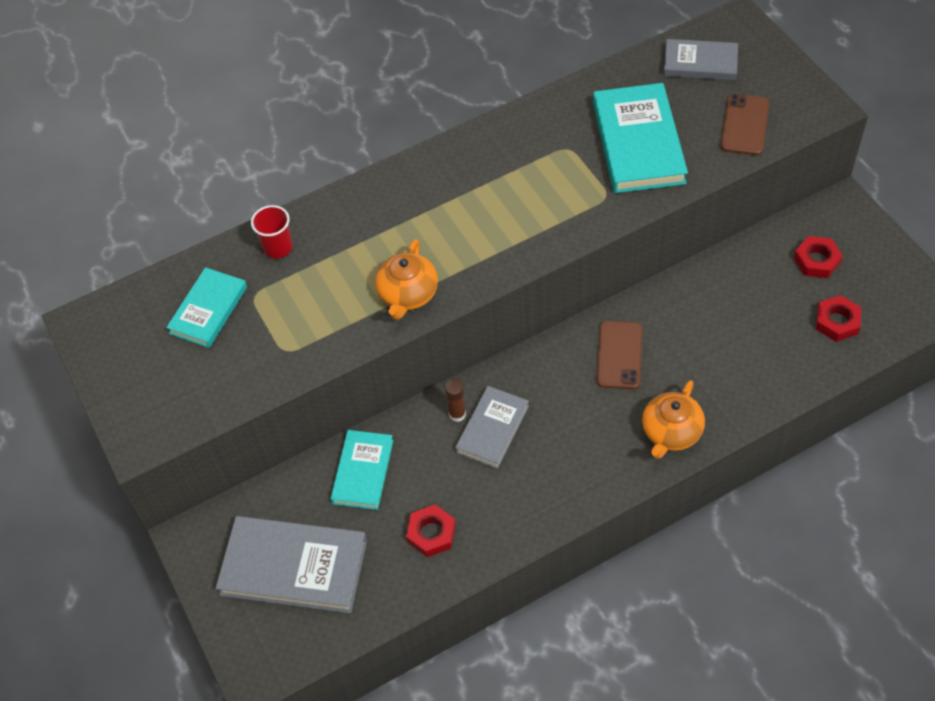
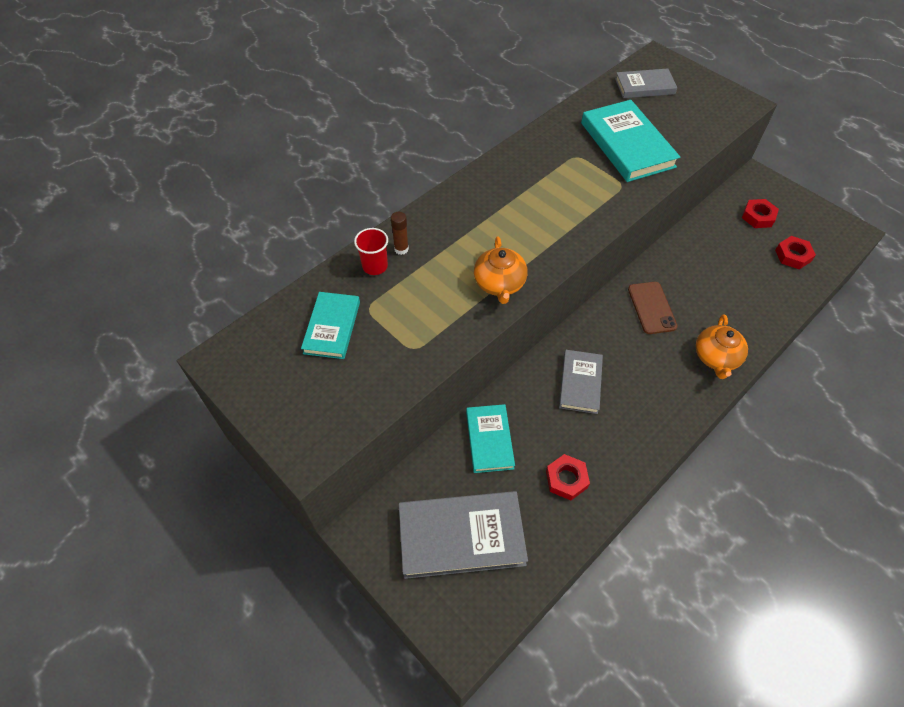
camera: 20 degrees left, 0 degrees up
(457, 414) = (547, 377): brown glue stick -> brown glue stick (401, 249)
(744, 125) = (697, 122): brown phone -> none

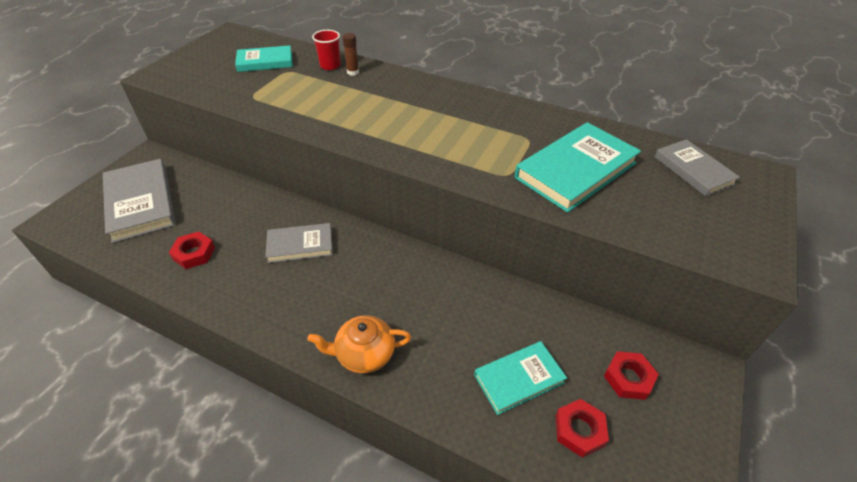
camera: 70 degrees right, 10 degrees down
(489, 440) = (230, 200): turquoise book -> turquoise book (519, 379)
(499, 284) = (333, 123): orange teapot -> none
(651, 308) = (415, 285): brown phone -> none

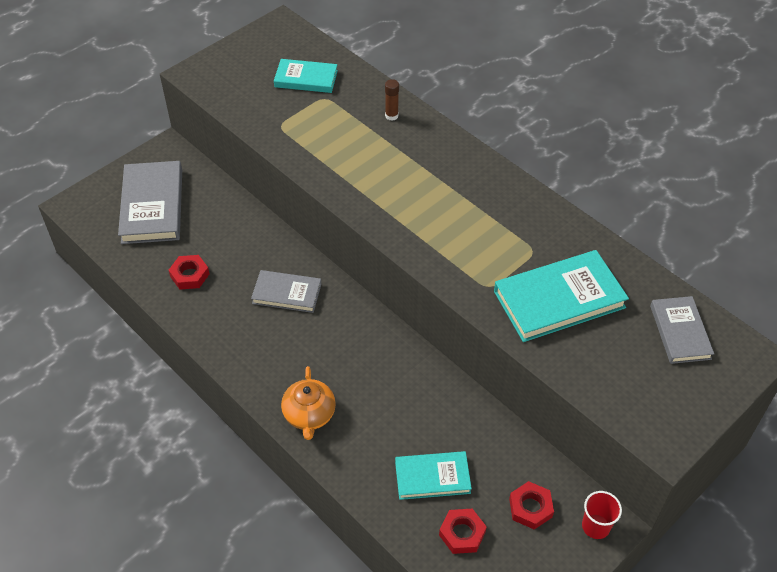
camera: 20 degrees right, 5 degrees up
(330, 65) = (371, 100): red cup -> red cup (595, 526)
(364, 354) = (309, 415): orange teapot -> orange teapot turned 105 degrees counterclockwise

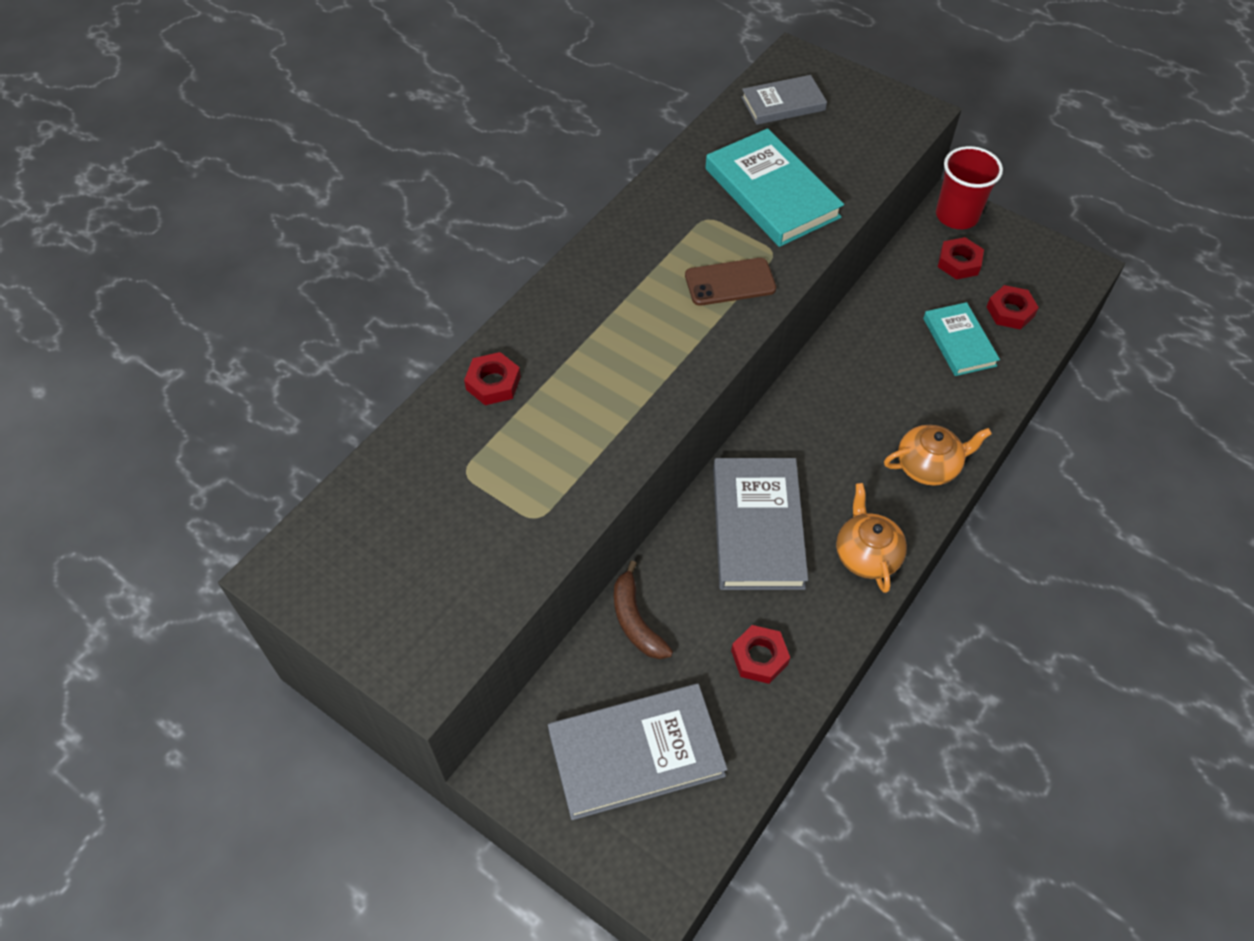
camera: 100 degrees left, 5 degrees up
(238, 218) = (636, 620): none -> brown banana
(244, 353) = (866, 554): none -> orange teapot
(287, 294) = (758, 527): grey book -> grey book, size x1.64
(306, 79) = (421, 505): turquoise book -> none
(391, 116) = (493, 383): brown glue stick -> red nut
(460, 253) = (730, 282): none -> brown phone
(595, 526) = (957, 215): red cup -> red cup, size x1.59

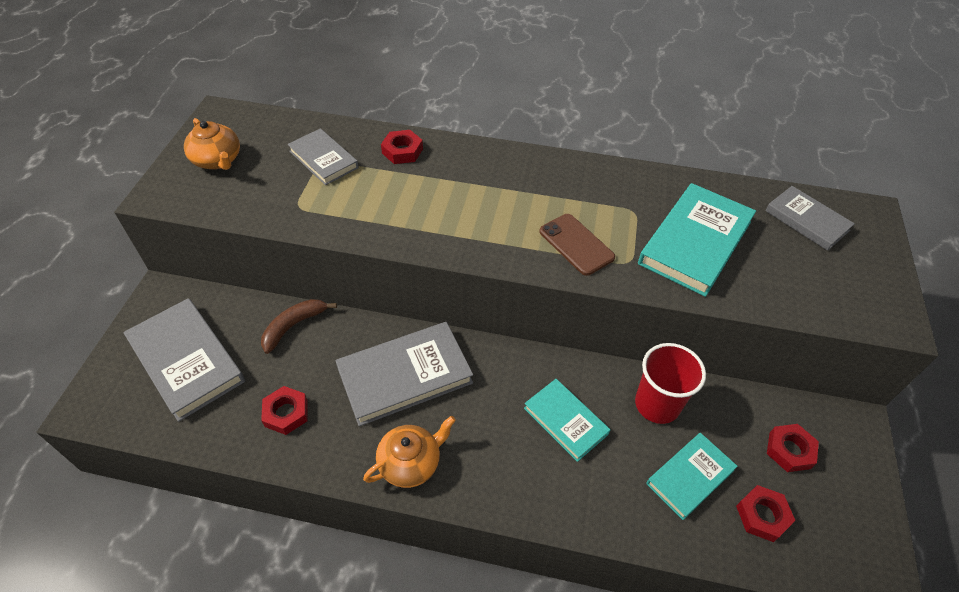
camera: 65 degrees right, 5 degrees down
(460, 469) = (323, 159): none -> grey book
(868, 408) = (565, 421): none -> turquoise book
(928, 466) = (528, 488): orange teapot -> orange teapot (218, 160)
(957, 215) = (849, 432): red cup -> red cup (657, 404)

